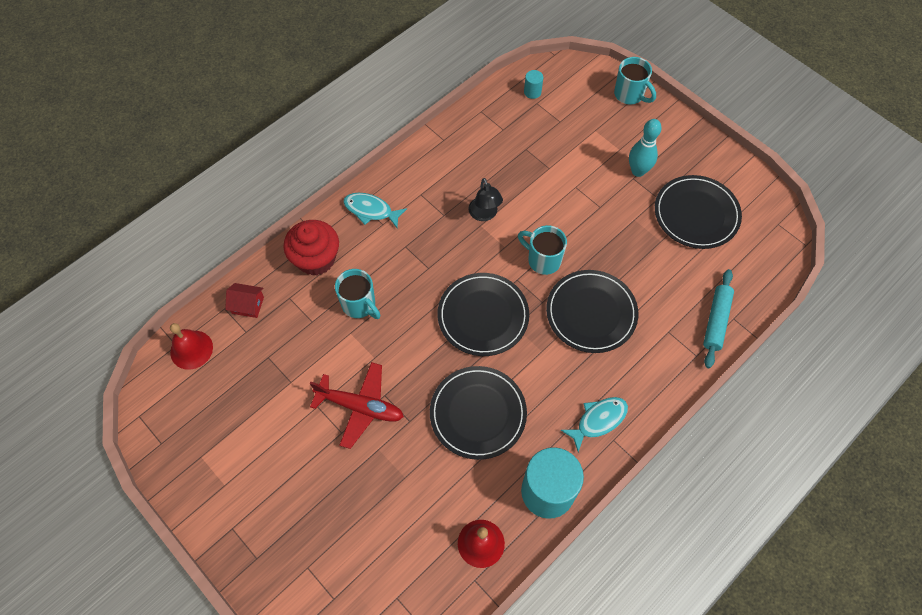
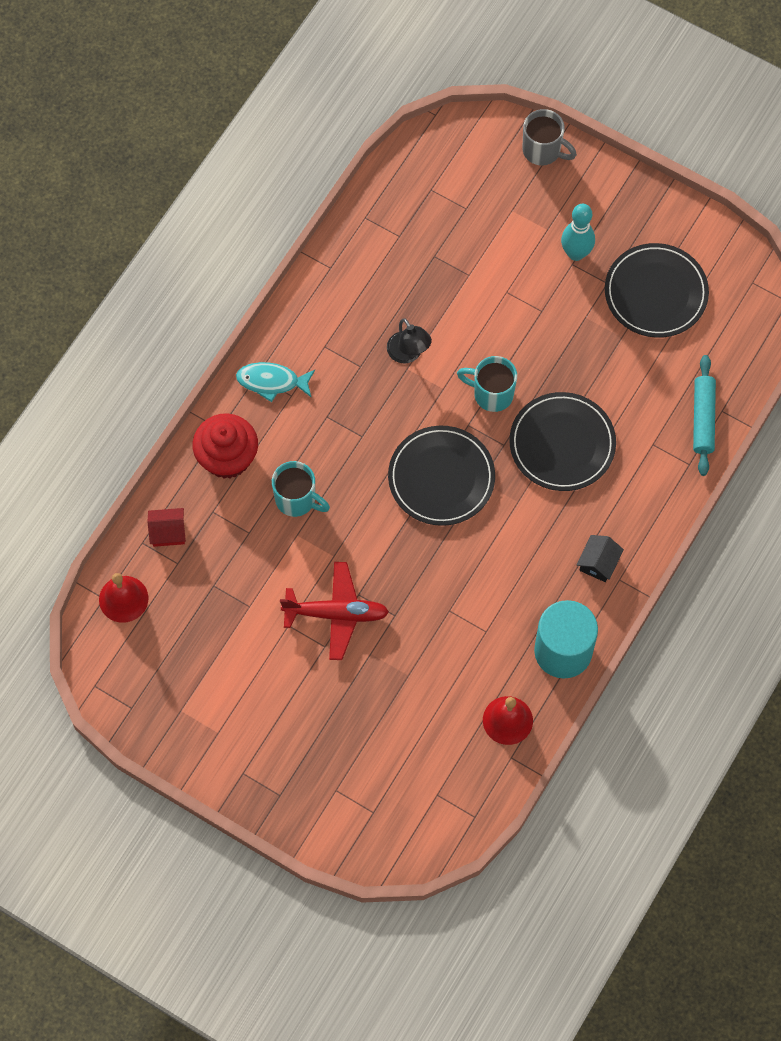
camera: 15 degrees left, 5 degrees up
(478, 413) = (466, 588): black plate -> none
(532, 92) = (421, 175): turquoise cylinder -> none
(598, 420) = (598, 563): turquoise fish -> black house
(630, 95) = (543, 151): turquoise mug -> grey mug

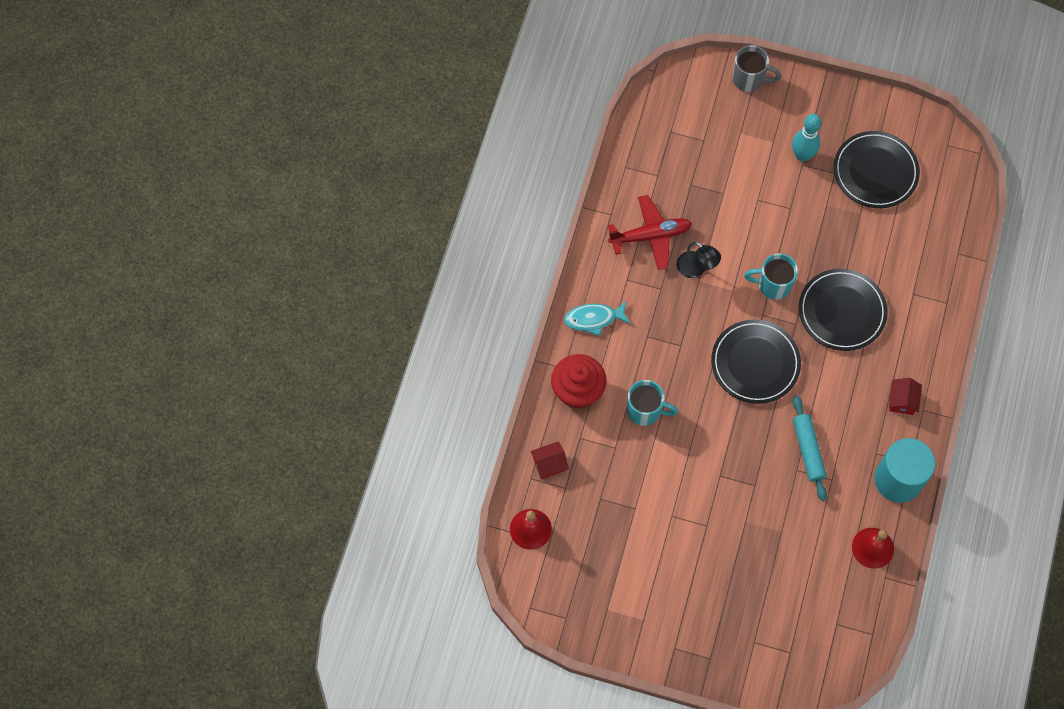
camera: 15 degrees left, 0 degrees up
(336, 614) = (707, 496): red plane -> red plane (651, 236)
(598, 563) = (902, 401): black house -> red house
(703, 419) = (945, 263): turquoise rolling pin -> turquoise rolling pin (808, 450)

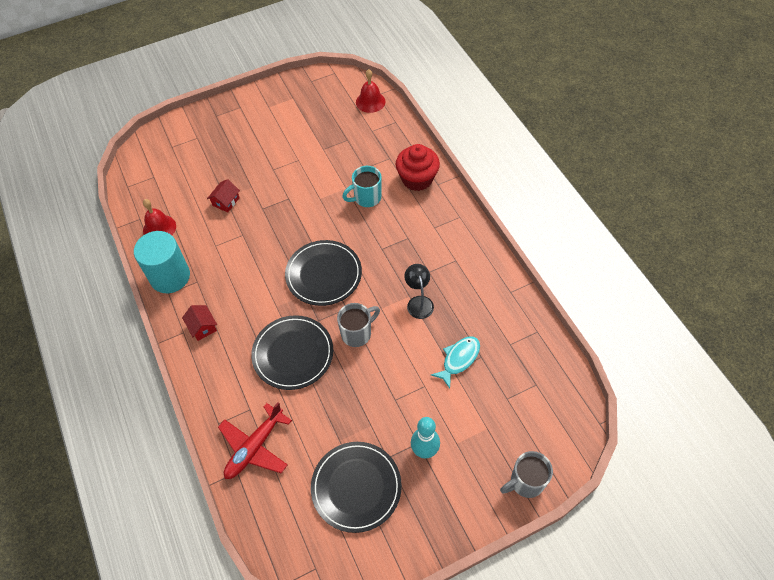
camera: 140 degrees right, 10 degrees down
(549, 464) = (393, 134): red house -> red house (226, 201)
(594, 319) = (450, 222): turquoise fish -> turquoise fish (459, 359)
(651, 236) = (470, 299): red plane -> red plane (254, 447)
(696, 269) = (419, 302): black lamp -> black lamp turned 75 degrees clockwise
(773, 285) = (357, 333): turquoise mug -> grey mug
(808, 450) = (244, 250): turquoise rolling pin -> none

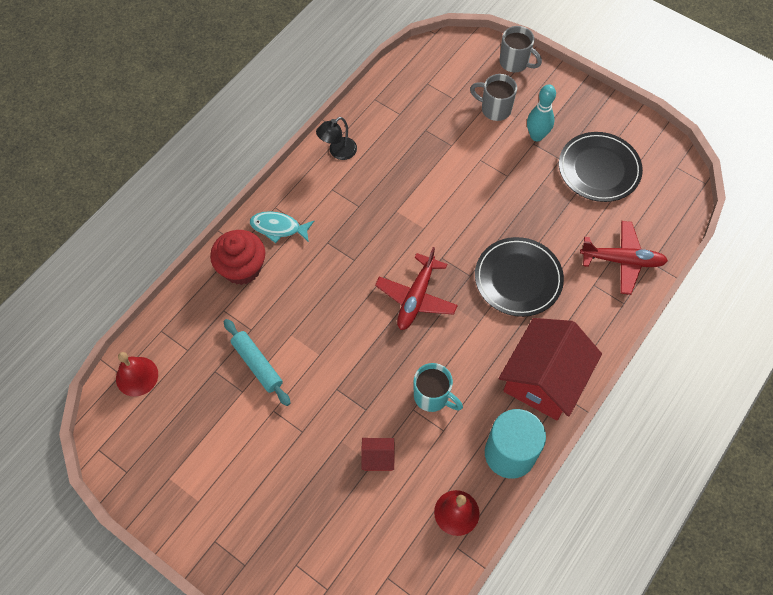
camera: 120 degrees left, 5 degrees up
(202, 327) = (544, 379): red house -> red house, size x2.42
(323, 274) = (416, 298): black plate -> red plane
(336, 162) = (257, 364): none -> turquoise rolling pin
(357, 333) = (462, 235): grey mug -> grey mug (494, 109)
(366, 198) = (294, 306): turquoise mug -> turquoise mug (432, 397)
(419, 302) = (398, 200): black lamp -> black lamp (338, 152)
(459, 359) = (438, 145): turquoise fish -> turquoise fish (278, 228)

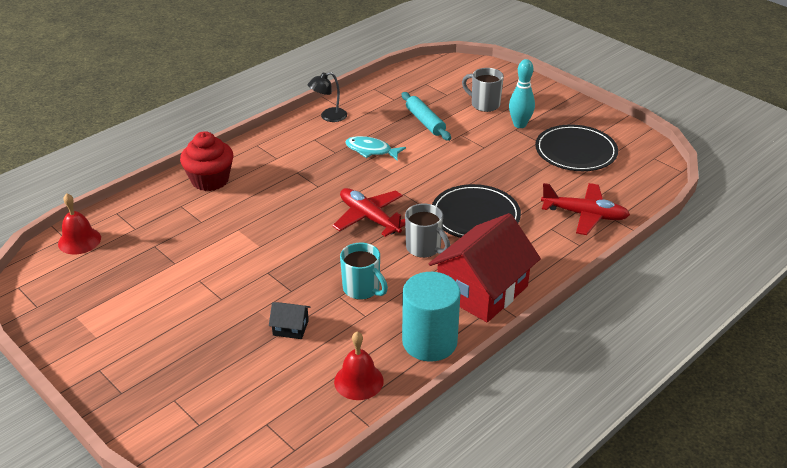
camera: 10 degrees right, 25 degrees down
(257, 364) = (197, 246): turquoise rolling pin -> turquoise rolling pin (425, 122)
(278, 228) = (255, 158): turquoise fish -> turquoise fish (371, 150)
(378, 458) = (290, 328): red house -> black house
(416, 298) = (369, 218): red plane -> red plane turned 105 degrees clockwise
(515, 63) = (511, 78): grey mug -> grey mug (424, 248)

